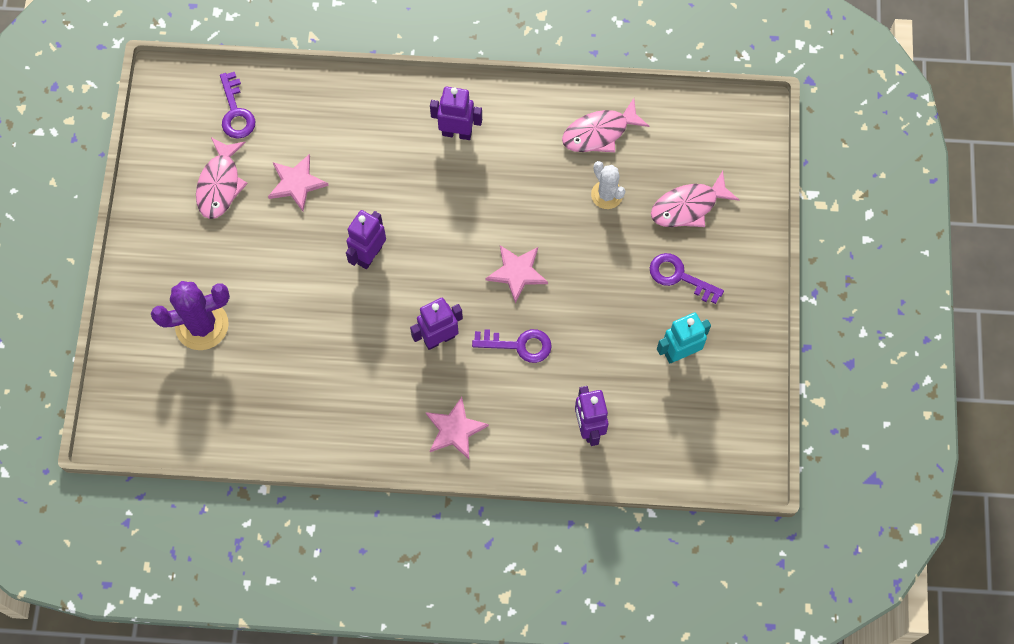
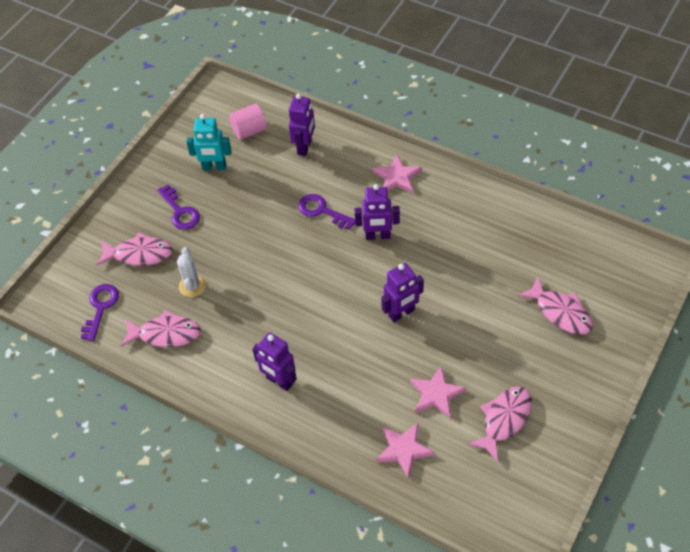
camera: 150 degrees left, 15 degrees down
(202, 325) = (560, 312): purple cactus -> pink fish
(236, 112) = (465, 482): purple key -> purple key (100, 308)
(517, 272) = (294, 258): pink star -> pink star (404, 450)
(670, 423) = (249, 131): none -> pink cylinder

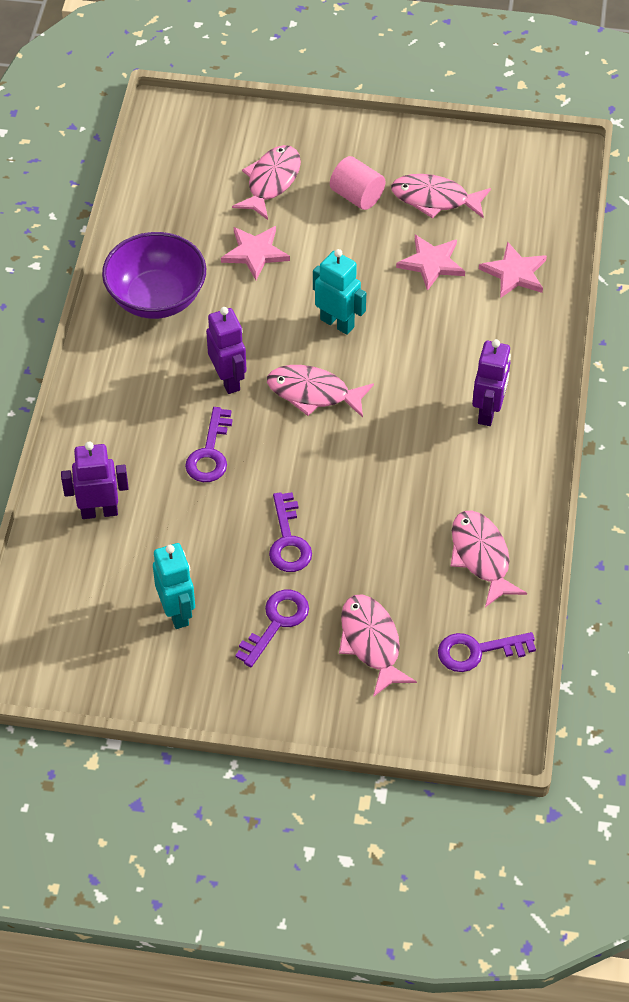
camera: 115 degrees left, 0 degrees up
(192, 286) = (394, 556): white cactus -> none
(234, 233) = (288, 540): none -> purple key
(249, 131) = (90, 593): pink cylinder -> pink cylinder (357, 196)
(344, 280) = (313, 393): none -> pink fish
(397, 177) = (118, 388): pink star -> pink star (255, 253)
(401, 313) = (337, 323): purple robot -> turquoise robot
(467, 214) = (157, 298): none -> purple bowl

